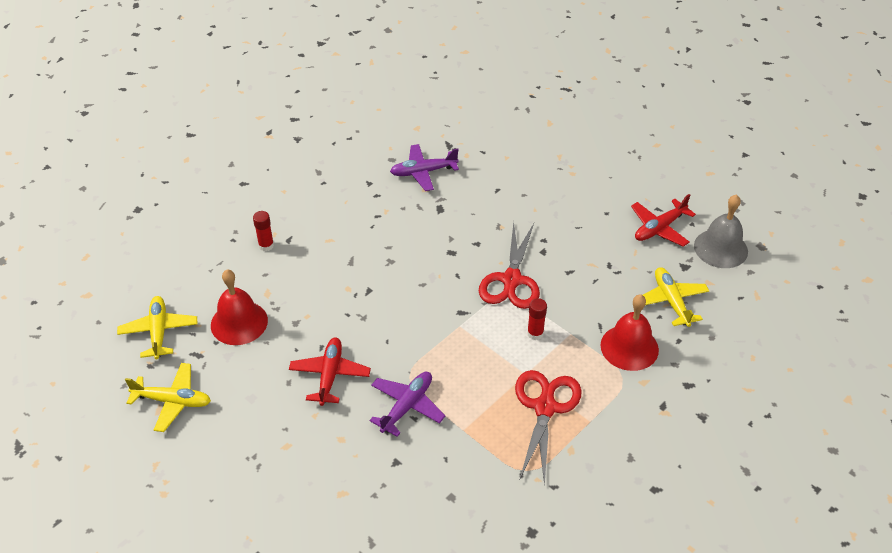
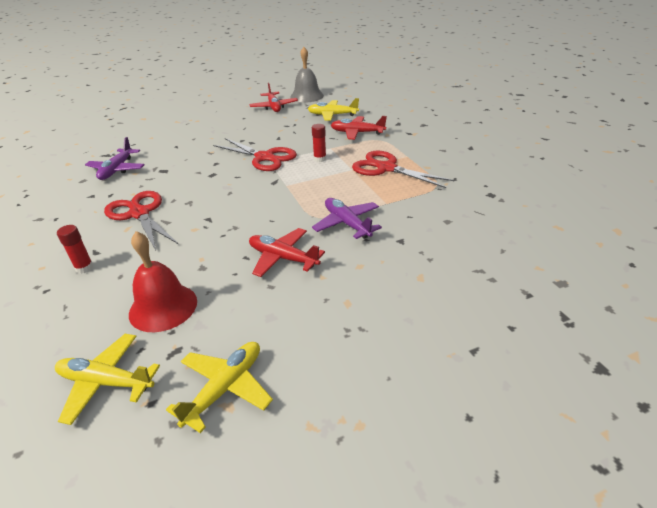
camera: 65 degrees left, 10 degrees down
(355, 235) = (139, 214): none -> red scissors
(629, 347) = (357, 133): red bell -> red plane

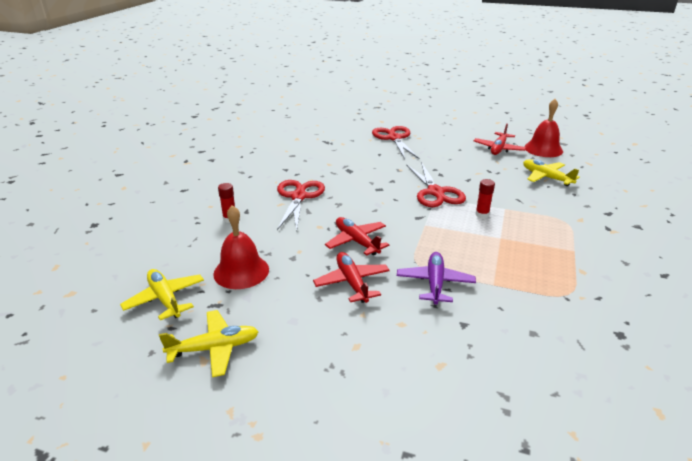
camera: 40 degrees right, 5 degrees down
(117, 170) = (320, 156): purple plane -> none
(307, 96) = (543, 149): grey bell -> red bell
(357, 133) = (549, 205): red plane -> red plane (356, 241)
(386, 168) = (535, 252): red scissors -> red scissors (394, 138)

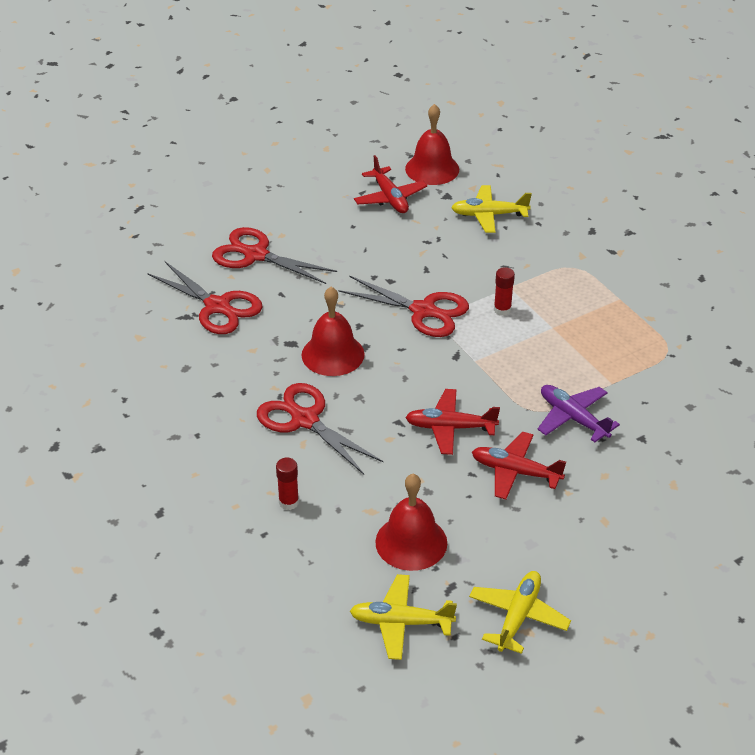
camera: 50 degrees left, 10 degrees up
(344, 145) = (217, 306): none -> red scissors
(359, 183) = (333, 354): none -> red bell

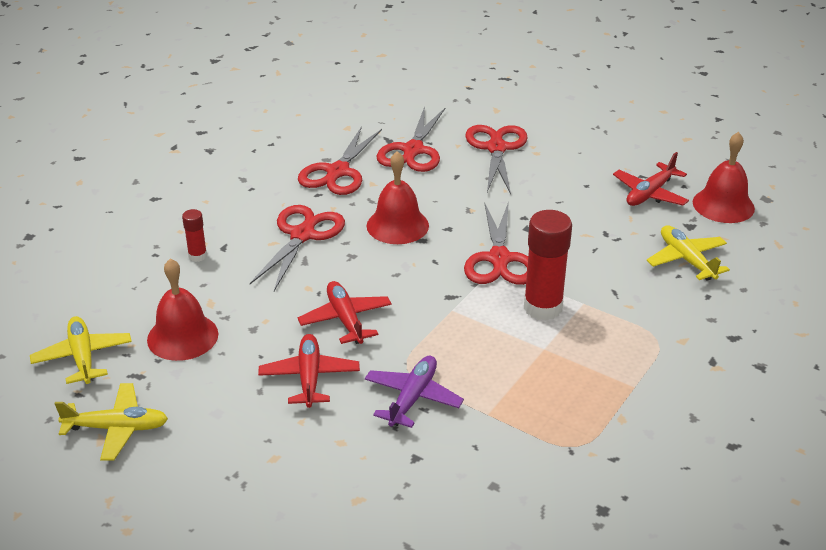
camera: 65 degrees right, 5 degrees down
(215, 366) = (338, 172): none -> red scissors
(502, 310) = (543, 307): red glue stick -> red glue stick, size x1.98

